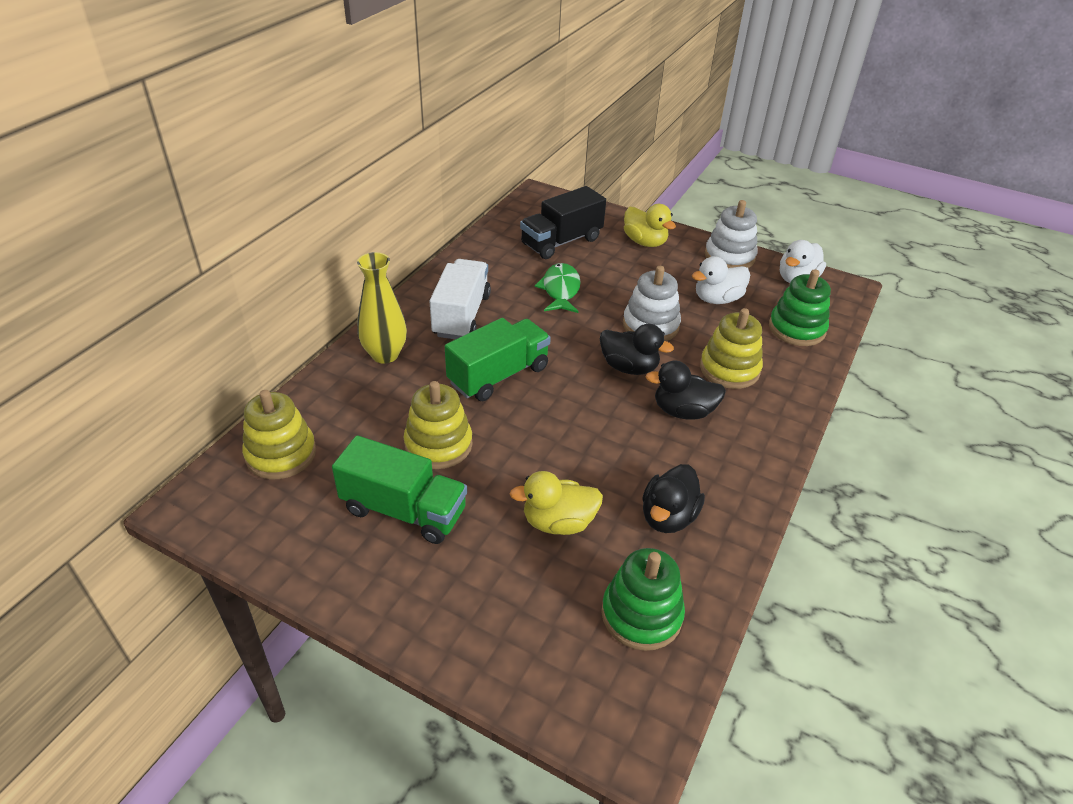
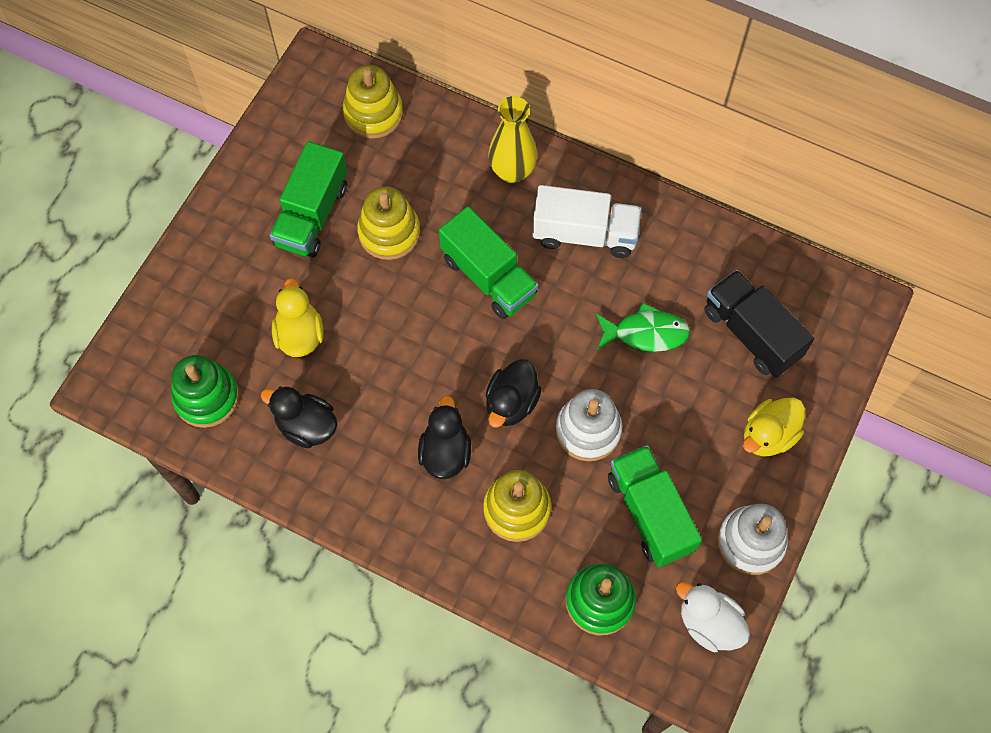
camera: 90 degrees right, 25 degrees up
(717, 299) = (650, 513): white duck -> green truck

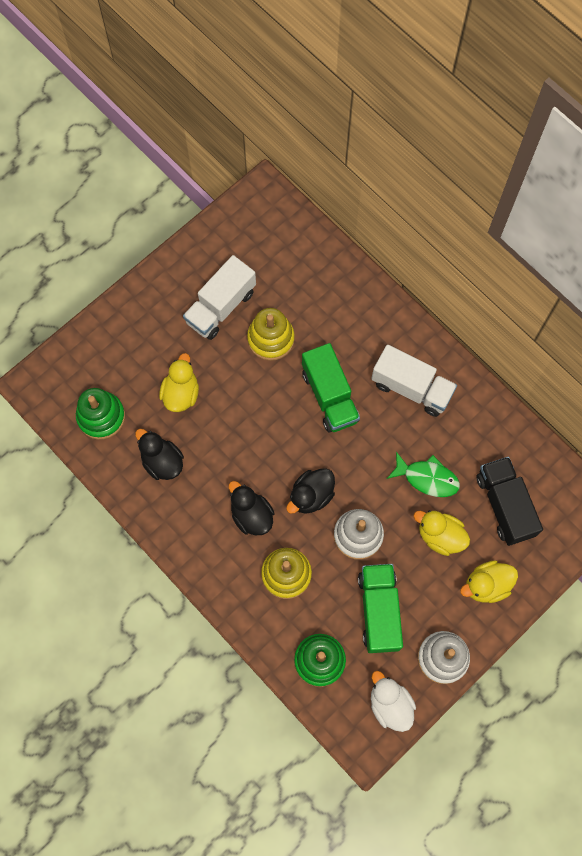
camera: 20 degrees right, 5 degrees up
(312, 215) = (221, 307): green truck -> white truck
(373, 113) = (292, 243): yellow stacking toy -> none
(445, 452) = (251, 515): black duck -> black duck turned 60 degrees counterclockwise
(512, 171) = (376, 322): yellow vase -> none
(688, 396) = (440, 536): none -> yellow duck

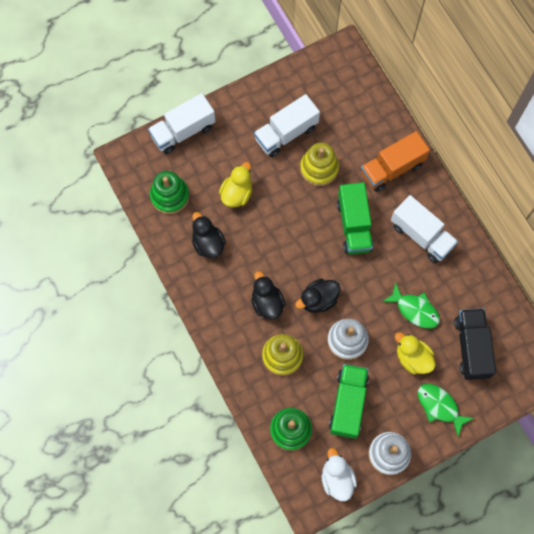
camera: 15 degrees right, 0 degrees up
(97, 335) = (183, 131): none -> white truck
(356, 317) = (392, 168): none -> orange truck
(486, 585) = (439, 406): yellow duck -> green fish

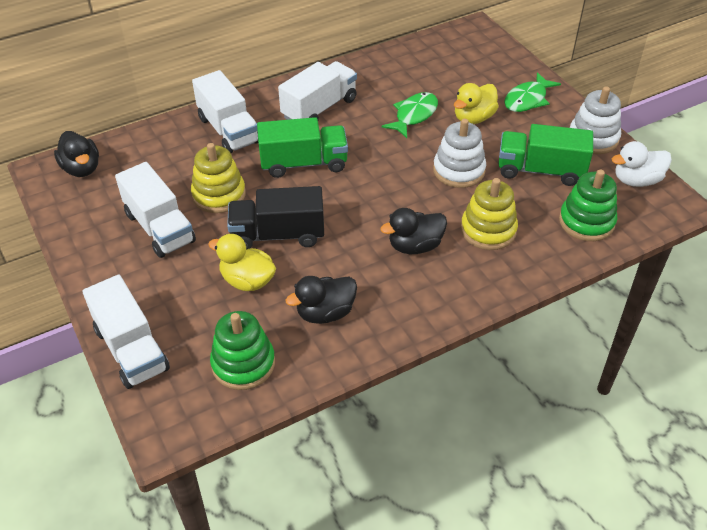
camera: 90 degrees left, 25 degrees down
(318, 300) = (407, 196): black duck -> black duck (82, 168)
(392, 168) = (228, 130): orange truck -> white truck
(471, 347) = (454, 75): black truck -> black truck (278, 235)

